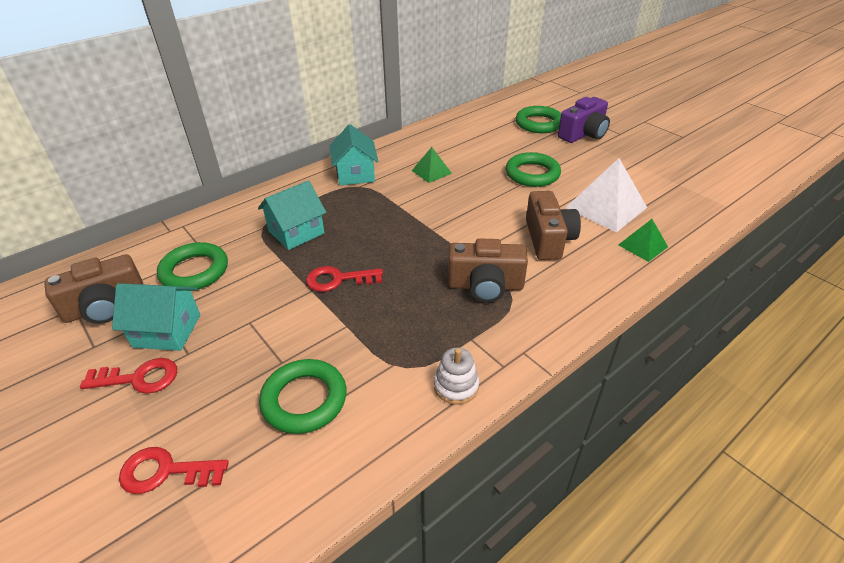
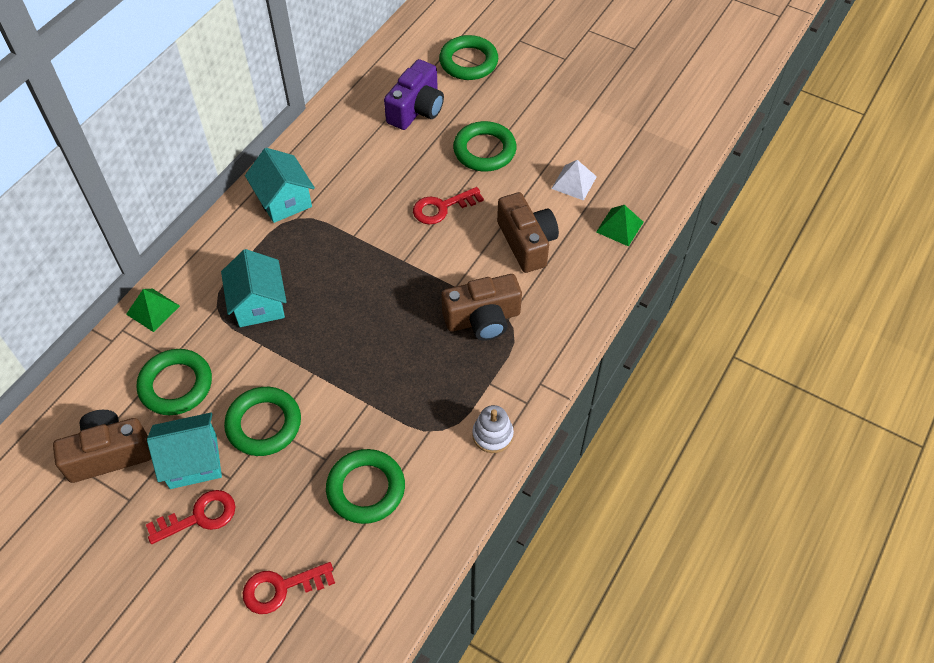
camera: 20 degrees left, 15 degrees up
(106, 307) = (109, 454): brown camera -> brown camera turned 150 degrees counterclockwise
(245, 318) = (264, 424): none -> green ring
(296, 232) = (259, 304): turquoise house -> turquoise house turned 45 degrees counterclockwise
(338, 279) = (334, 352): red key -> red key (442, 208)
(431, 172) = (371, 175): green pyramid -> green pyramid (153, 310)
(583, 134) = (524, 69): purple camera -> purple camera (416, 109)
(606, 207) = (574, 182): white pyramid -> white pyramid, size x0.55

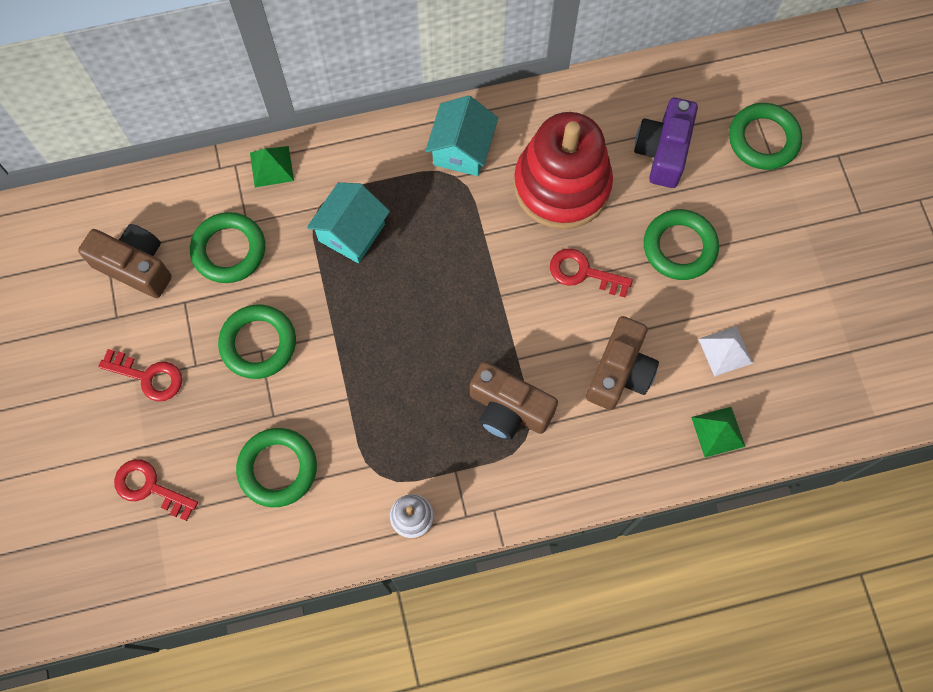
camera: 45 degrees right, 15 degrees up
(193, 461) = (184, 327): turquoise house -> none
(374, 172) = (562, 185): none -> red stacking toy
(416, 109) = (663, 151): purple camera -> purple camera turned 120 degrees clockwise

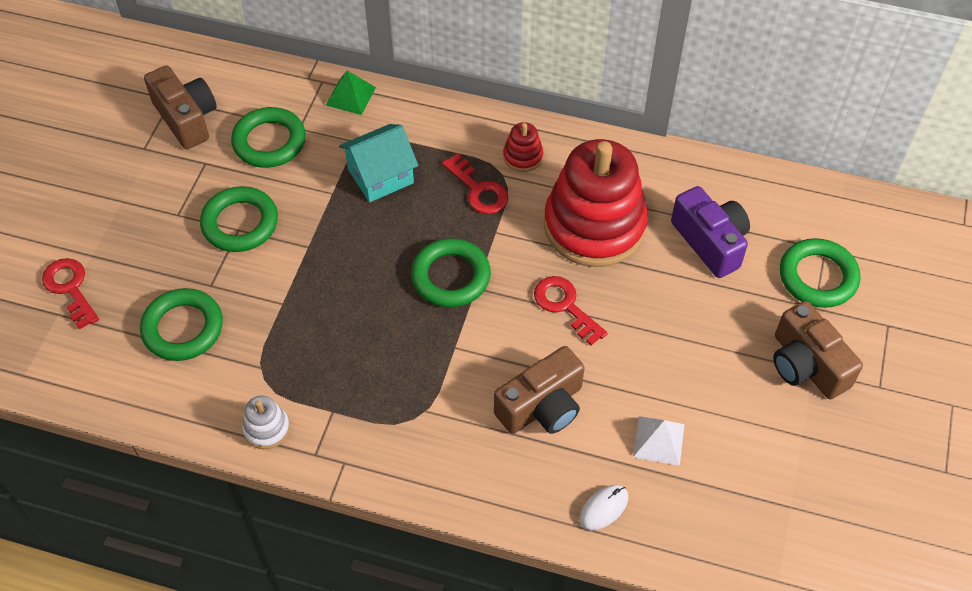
camera: 30 degrees right, 15 degrees down
(148, 377) = (134, 204): red key -> red key (478, 190)
(462, 150) = (523, 156): turquoise house -> red stacking toy
(508, 409) = (417, 385): brown camera -> brown camera (806, 365)
(663, 151) = (710, 242): purple camera -> purple camera turned 105 degrees clockwise
(679, 247) = (673, 329): green ring -> green ring (450, 277)
(718, 431) = (603, 508): green pyramid -> white mouse

